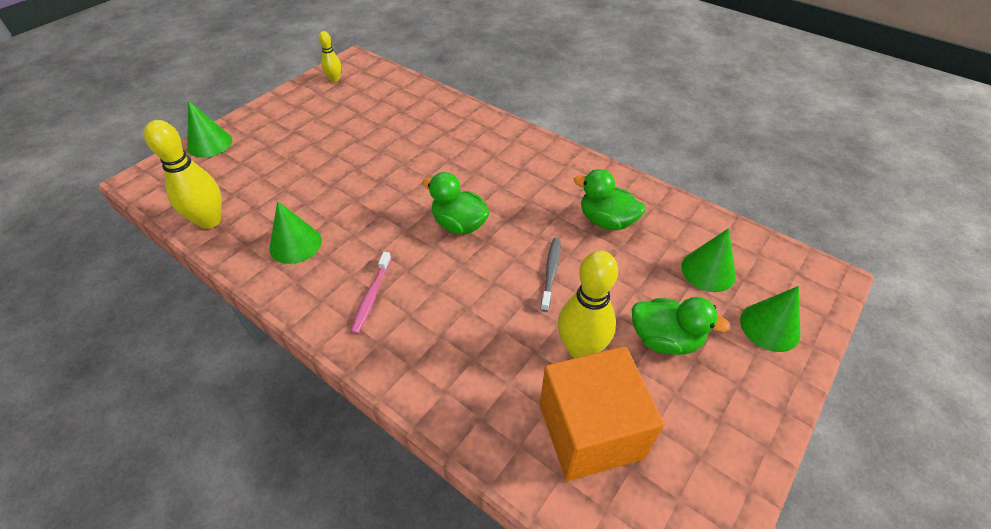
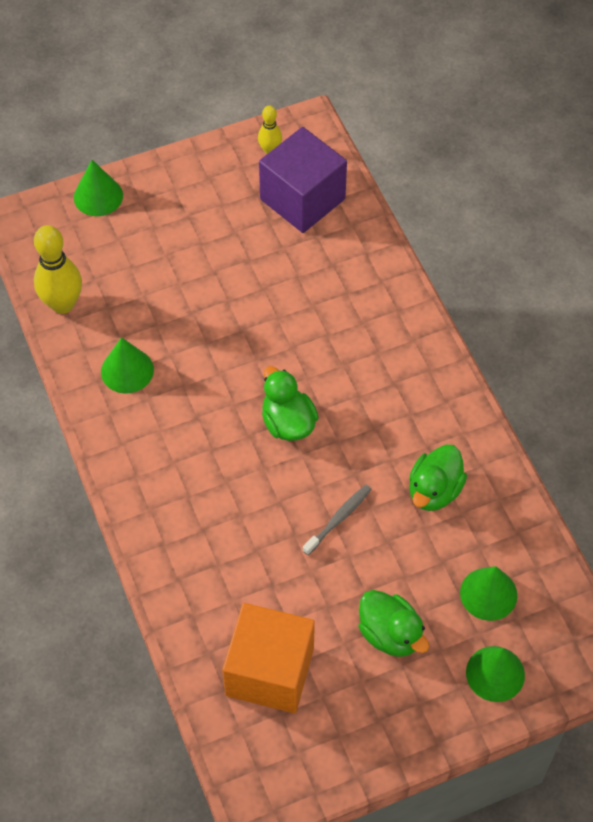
camera: 30 degrees right, 10 degrees up
(371, 296) = (166, 461): pink toothbrush -> none
(376, 95) = (302, 199): none -> purple cube
(580, 349) = (312, 603): yellow bowling pin -> none
(606, 221) = (434, 490): green duck -> green duck turned 120 degrees counterclockwise

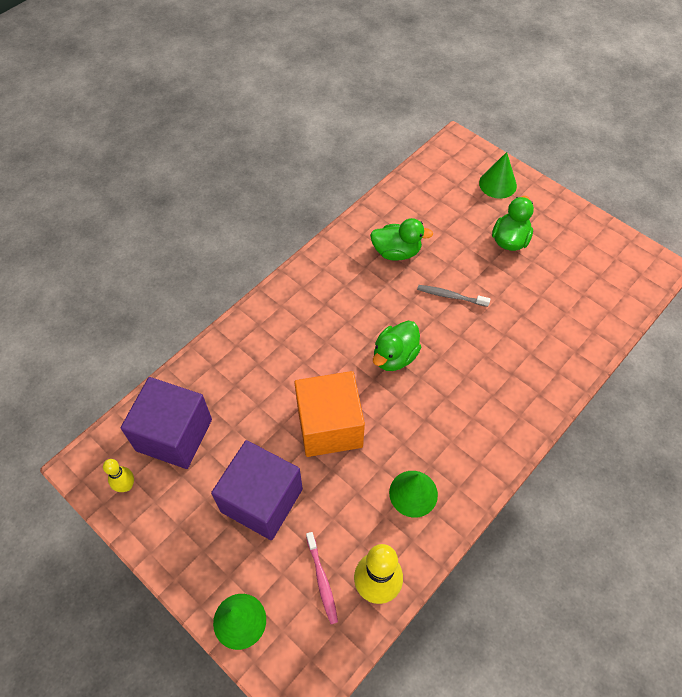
camera: 115 degrees left, 0 degrees up
(93, 265) = (322, 580): none -> pink toothbrush
(195, 246) = (262, 500): none -> purple cube
(269, 671) = (579, 292): orange cube -> orange cube (329, 426)
(488, 594) = (450, 202): green cone -> none

